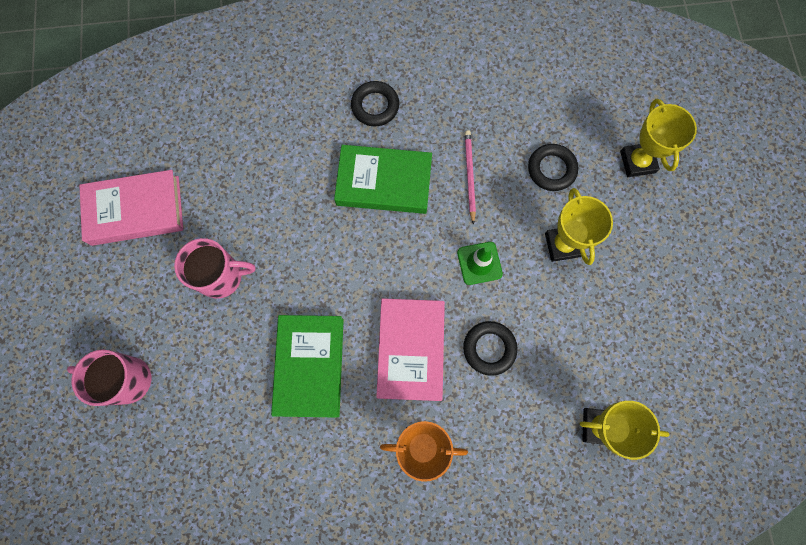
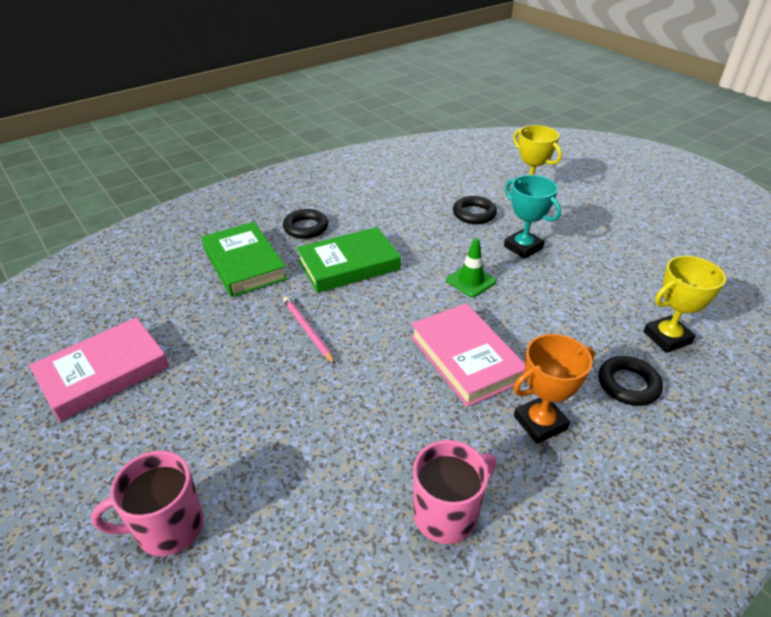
camera: 30 degrees left, 35 degrees down
(222, 277) = (235, 385): pink mug -> pink mug (447, 513)
(310, 366) = (379, 413): green book -> green book (244, 264)
(469, 176) = (416, 237): pink pencil -> pink pencil (307, 330)
(489, 348) = (531, 328): black ring -> black ring (628, 384)
(562, 245) = (523, 247): yellow trophy -> turquoise trophy

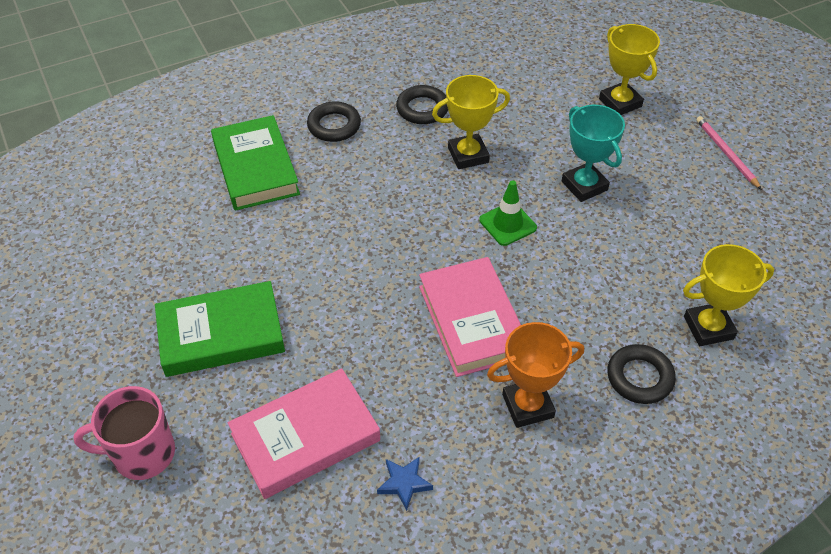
camera: 10 degrees right, 10 degrees up
(103, 373) = (94, 284): pink book -> pink book (305, 437)
(307, 330) = (309, 263): pink pencil -> pink pencil (726, 153)
(349, 265) = (372, 184): green book -> green book (221, 334)
(422, 236) = (468, 155): none -> yellow trophy
(447, 513) = (404, 483): pink mug -> blue star
(474, 214) = (540, 129): black ring -> black ring (422, 109)

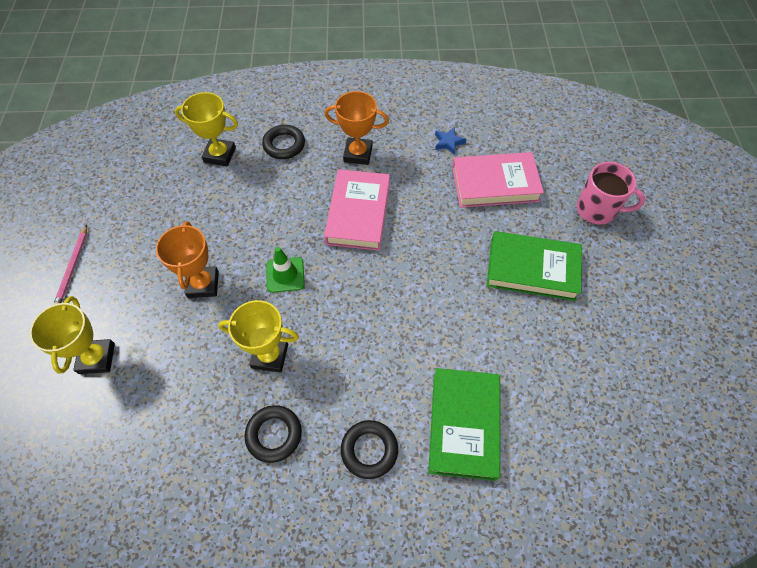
camera: 155 degrees left, 10 degrees up
(584, 186) = (203, 284): turquoise trophy -> orange trophy

